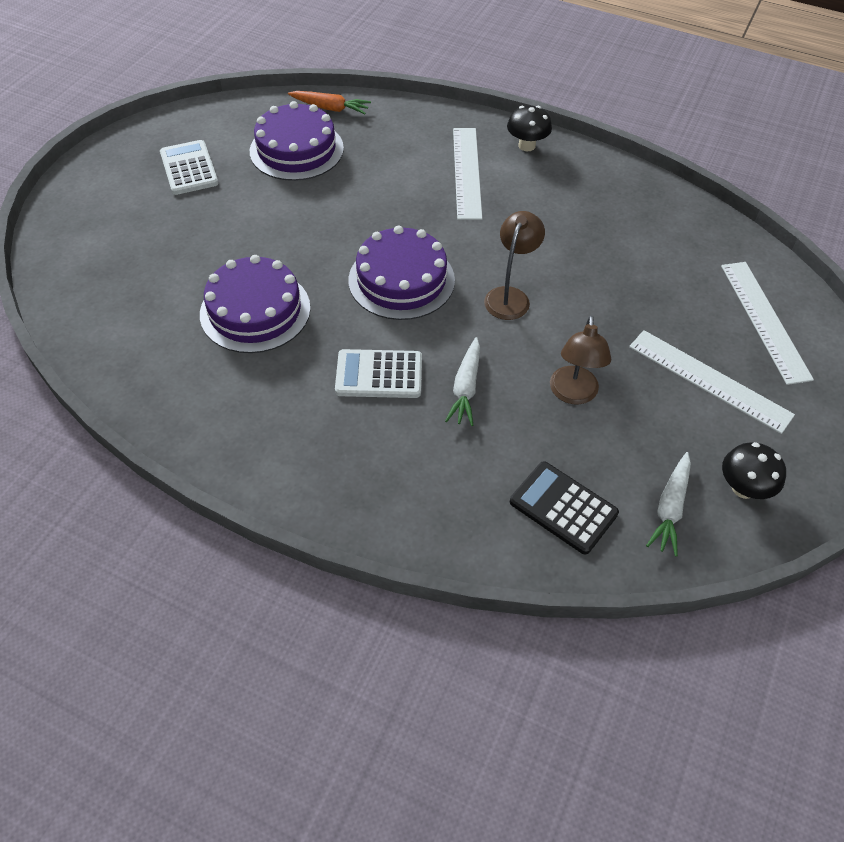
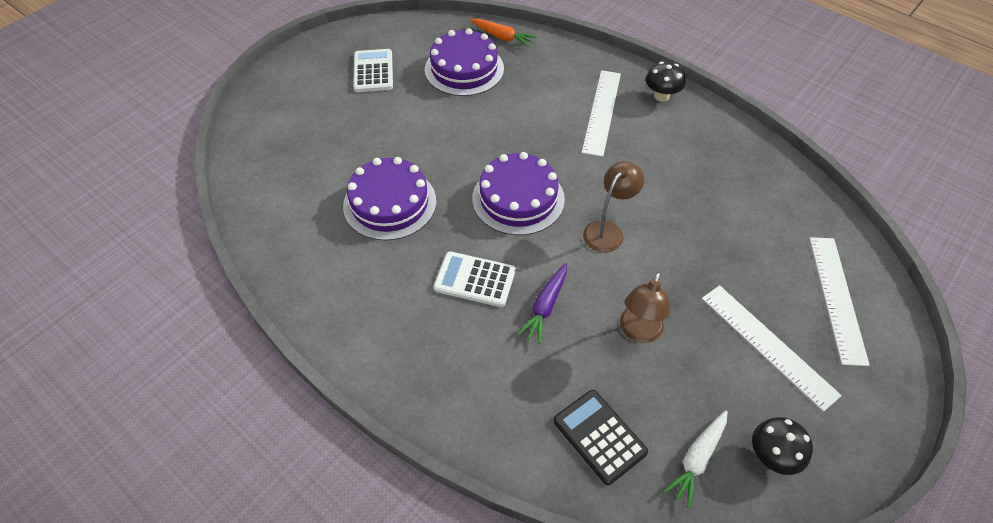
camera: 15 degrees right, 0 degrees up
(466, 388) = (545, 307): white carrot -> purple carrot

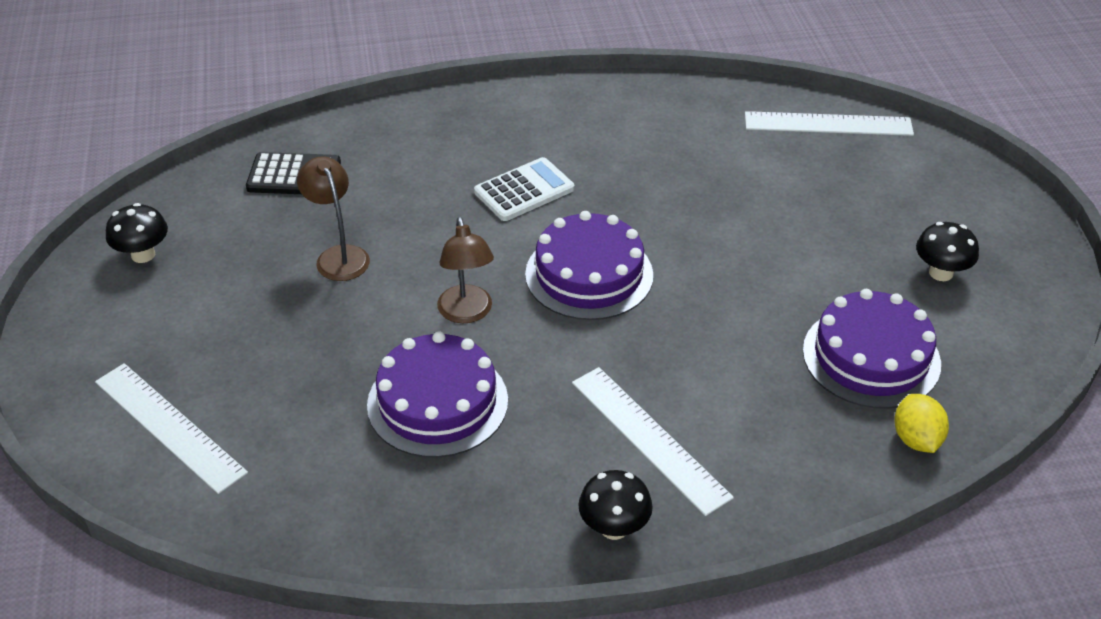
camera: 130 degrees right, 10 degrees down
(373, 71) = (941, 273): white calculator -> black mushroom
(390, 203) = (686, 185): purple cake -> purple cake (437, 402)
(502, 37) = (916, 439): orange carrot -> yellow lemon
(545, 307) = (440, 216): purple carrot -> none
(697, 459) = (204, 213): white carrot -> none
(768, 345) = (210, 330): white ruler -> white ruler (828, 124)

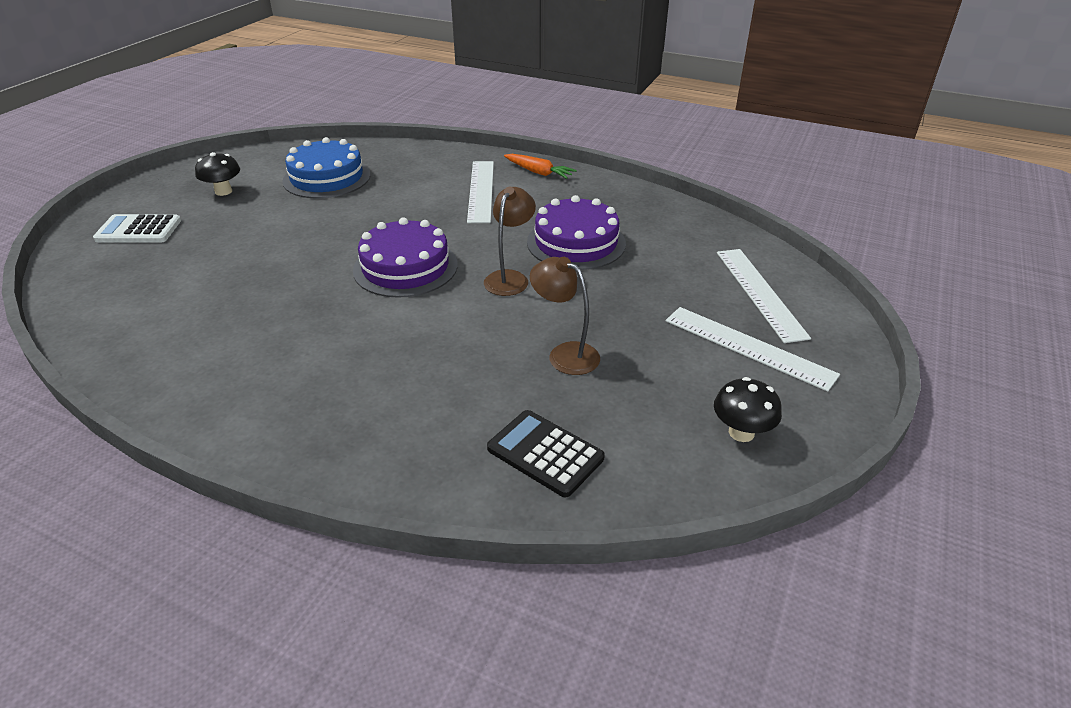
camera: 145 degrees left, 5 degrees down
(338, 256) = (565, 354): brown lamp -> brown lamp turned 120 degrees clockwise
(524, 190) = (368, 341): white calculator -> white calculator (138, 230)
(614, 528) = (538, 172): black mushroom -> orange carrot
(828, 124) = (89, 288): white ruler -> white ruler (748, 347)
(871, 357) = (327, 178): purple cake -> blue cake
(916, 439) = (364, 150): yellow lemon -> none

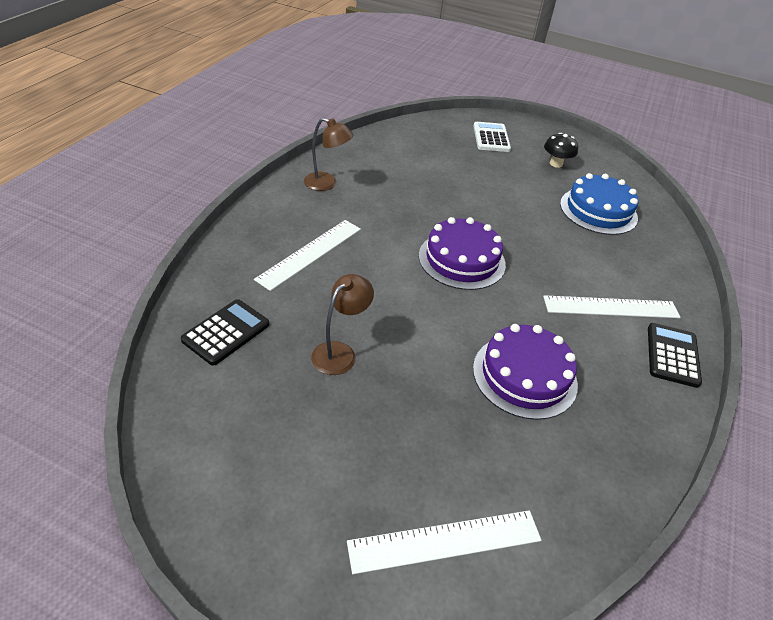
camera: 85 degrees right, 5 degrees up
(510, 278) = (453, 322): brown lamp -> brown lamp (327, 184)
(538, 172) = (672, 355): orange carrot -> black calculator
(741, 432) = (219, 465): black mushroom -> none
(748, 347) = (342, 502): white ruler -> white ruler (310, 253)

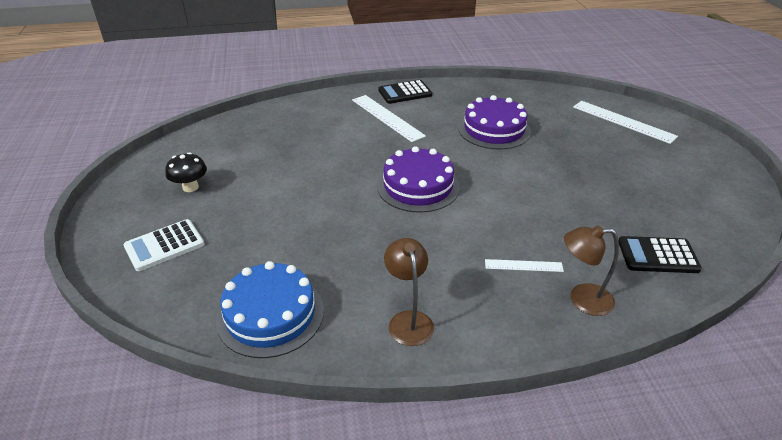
camera: 120 degrees left, 5 degrees down
(310, 253) = (523, 265): white ruler -> white ruler, size x0.54
(340, 352) = (586, 197): brown lamp -> brown lamp (582, 299)
(598, 211) = (261, 147): blue cake -> blue cake (270, 314)

